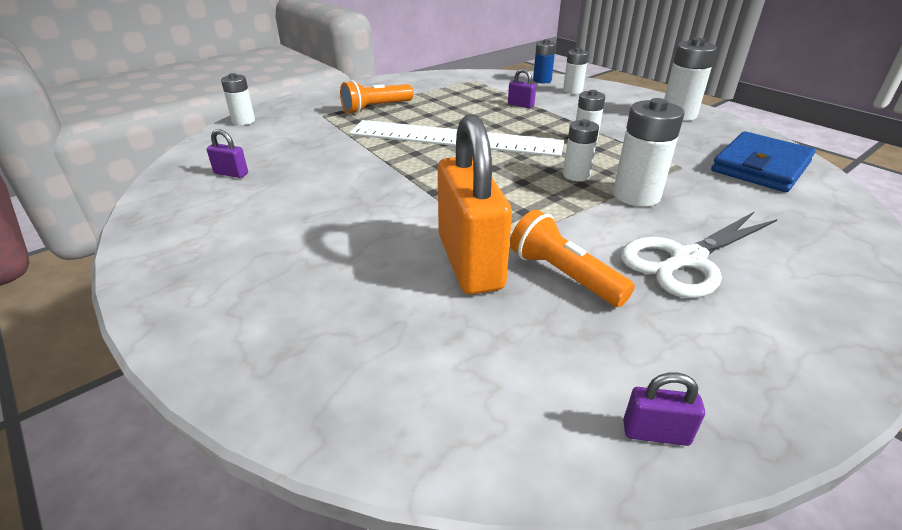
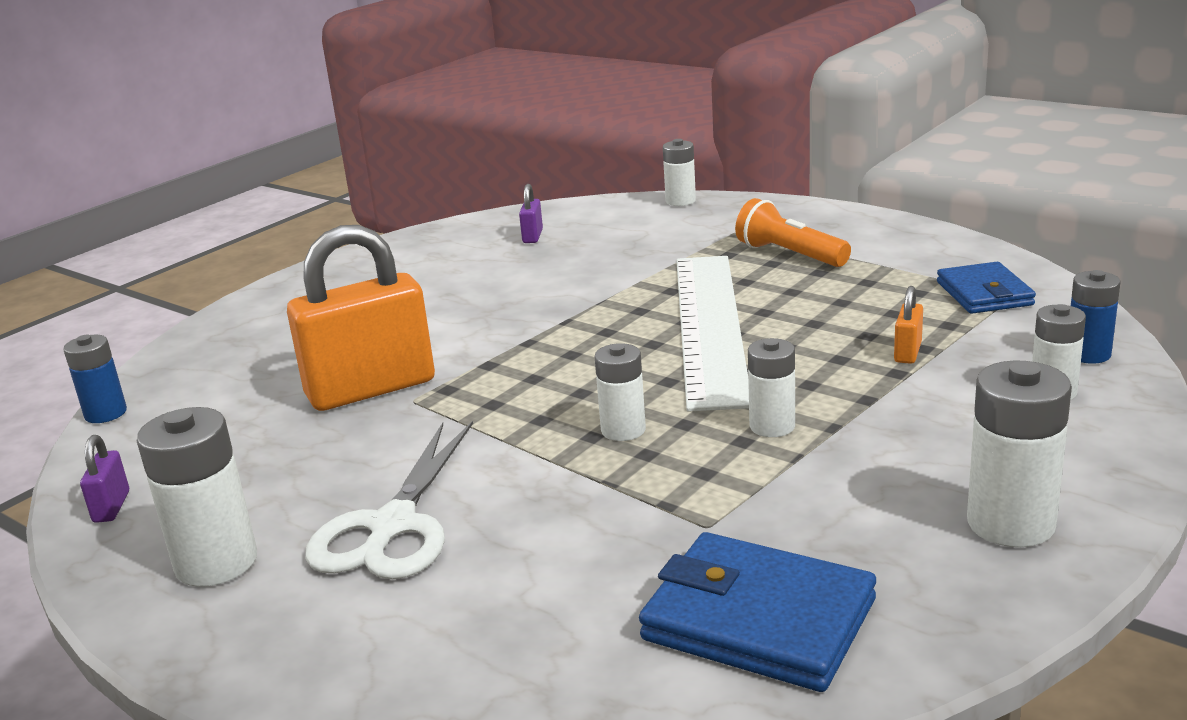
camera: 80 degrees right, 10 degrees down
(423, 467) = (106, 413): none -> blue battery
(468, 83) = (984, 293): none -> blue wallet
(520, 105) = (907, 352): purple padlock -> orange padlock
(563, 275) = (350, 444): orange flashlight -> none
(636, 195) = (572, 483): white battery -> white battery (216, 563)
(686, 260) = (392, 526): white scissors -> white scissors turned 120 degrees counterclockwise

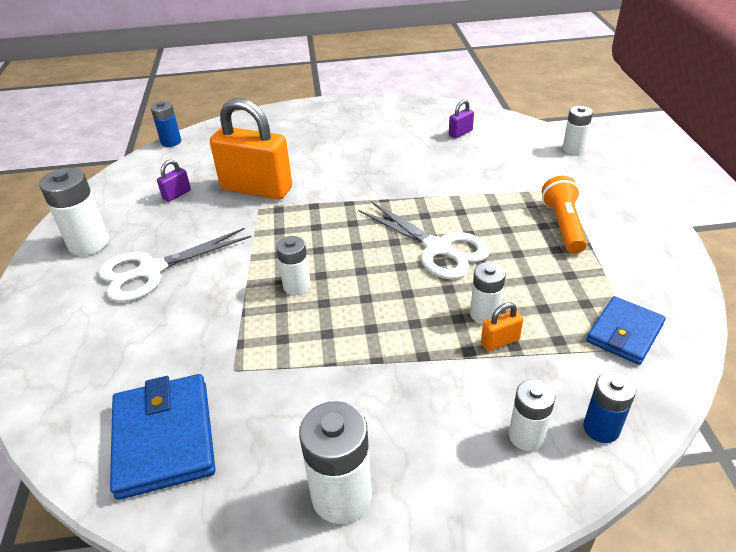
camera: 45 degrees right, 15 degrees up
(112, 507) = (107, 191): purple padlock -> purple padlock (177, 195)
(709, 326) = (438, 248): white ruler -> white scissors
(772, 426) = (354, 335): white battery -> white battery (484, 314)

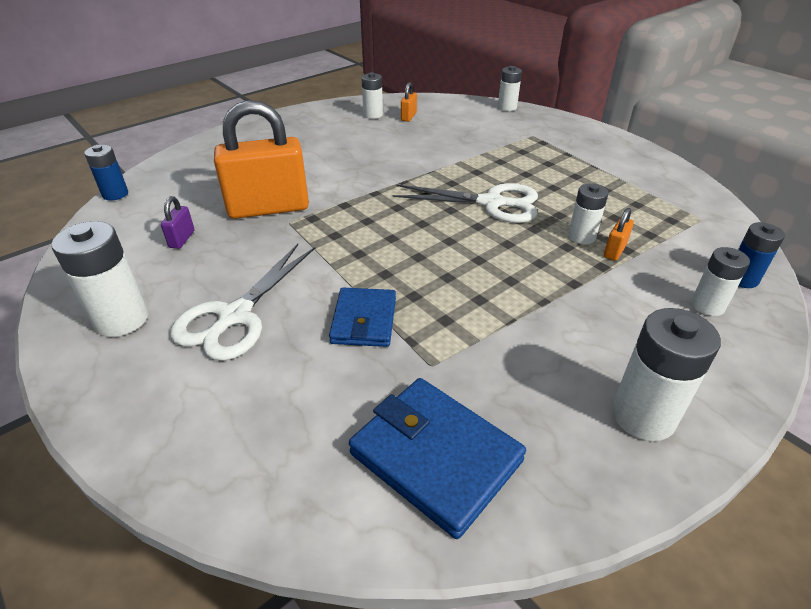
camera: 35 degrees left, 0 degrees up
(297, 286) = (406, 273): white battery -> white battery (373, 115)
(460, 133) = (408, 117): purple padlock -> orange padlock
(563, 225) = (561, 159): orange flashlight -> none
(624, 333) = (682, 214): blue wallet -> blue wallet (364, 320)

